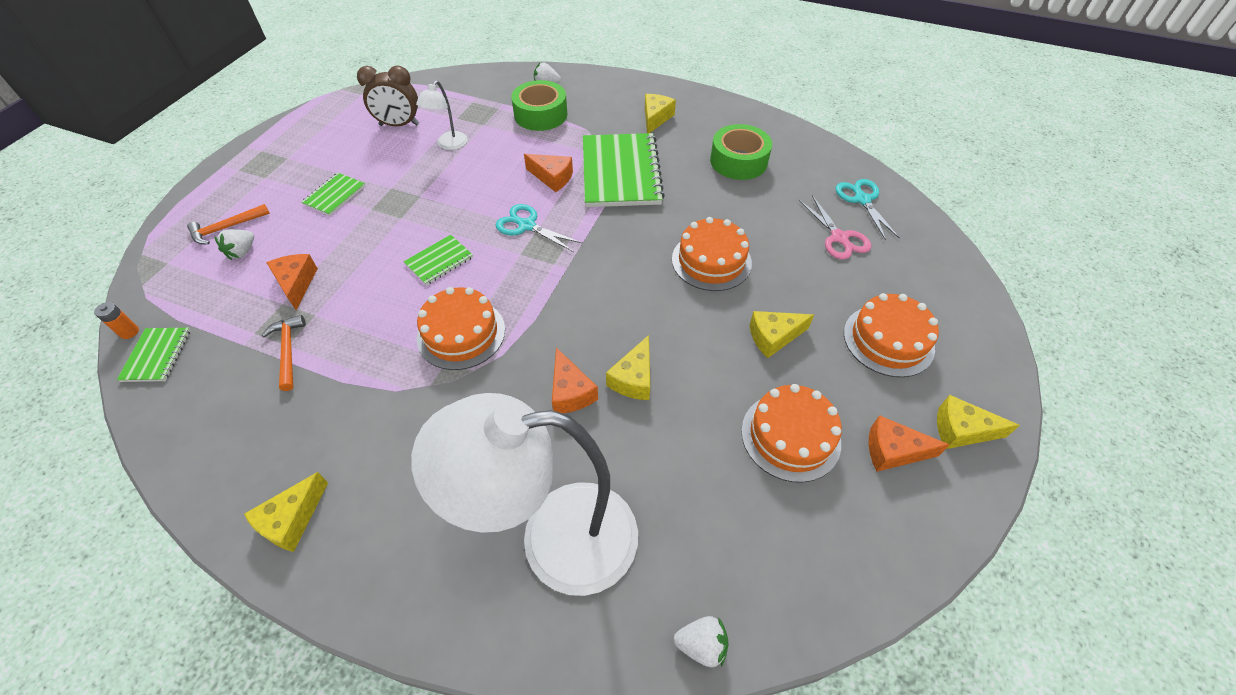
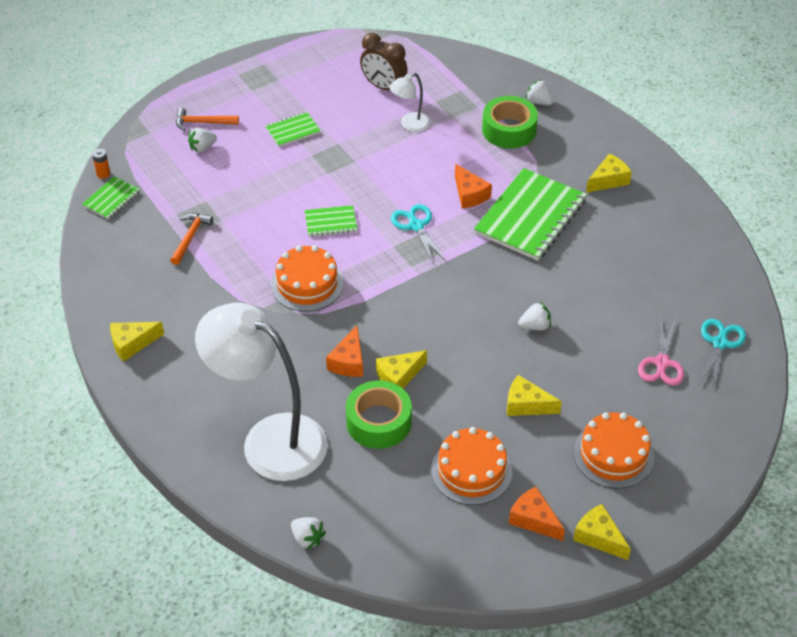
camera: 35 degrees right, 5 degrees down
(296, 283) = (223, 190): orange cheese -> none
(711, 261) = (535, 326): orange cake -> white strawberry
(738, 161) = (644, 256): green tape -> green tape (379, 422)

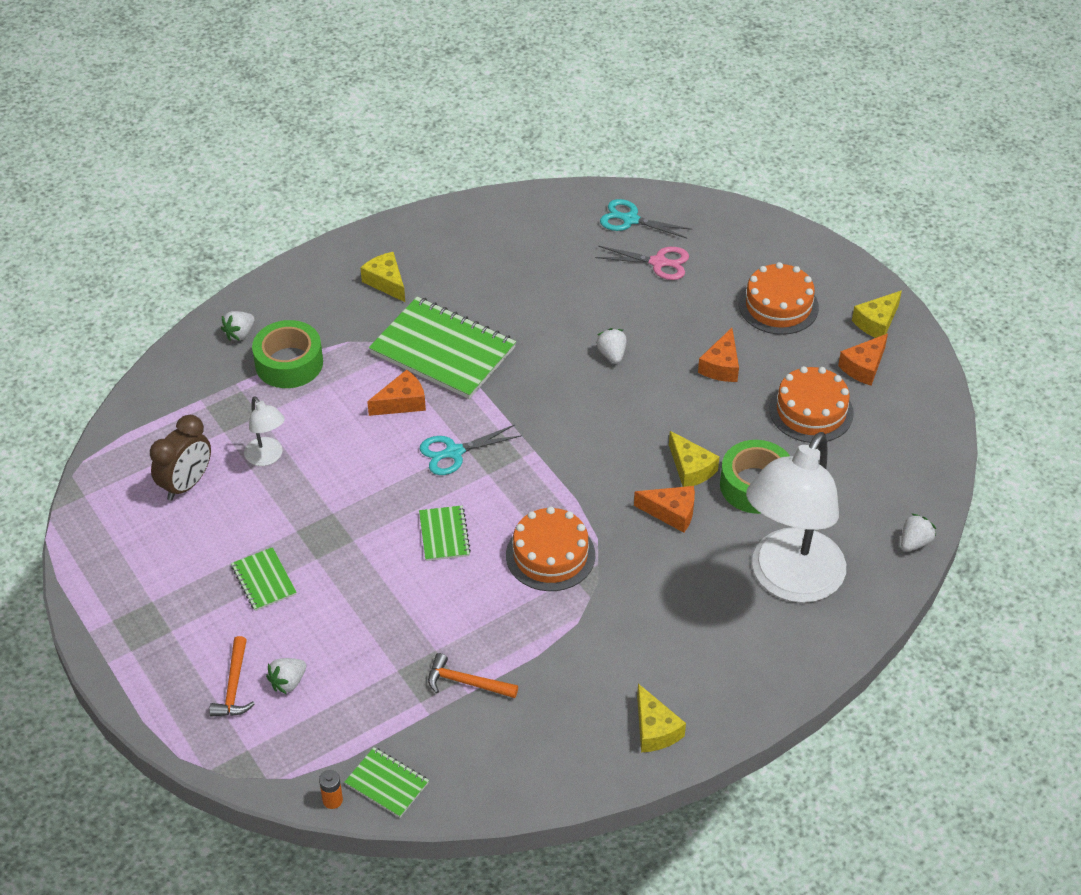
camera: 90 degrees left, 0 degrees up
(202, 147) = (288, 682): white strawberry -> white strawberry turned 75 degrees clockwise
(526, 405) = (721, 366): yellow cheese -> orange cheese

